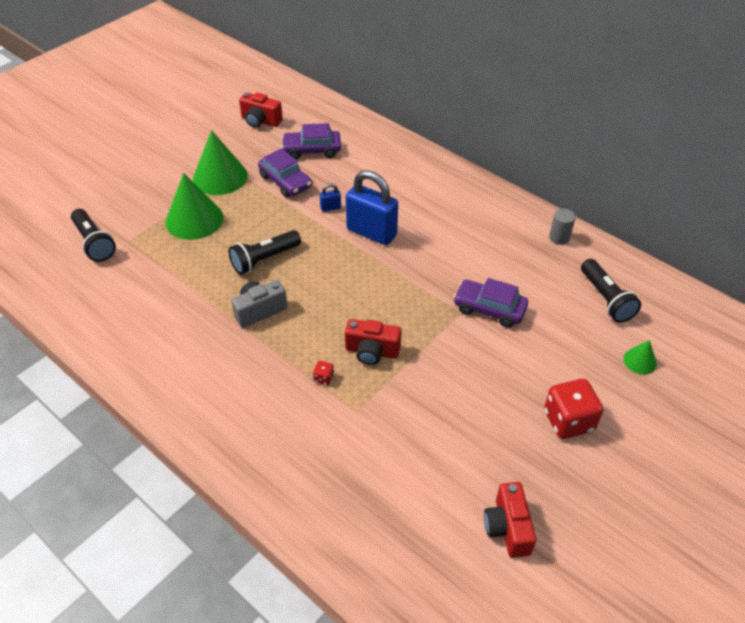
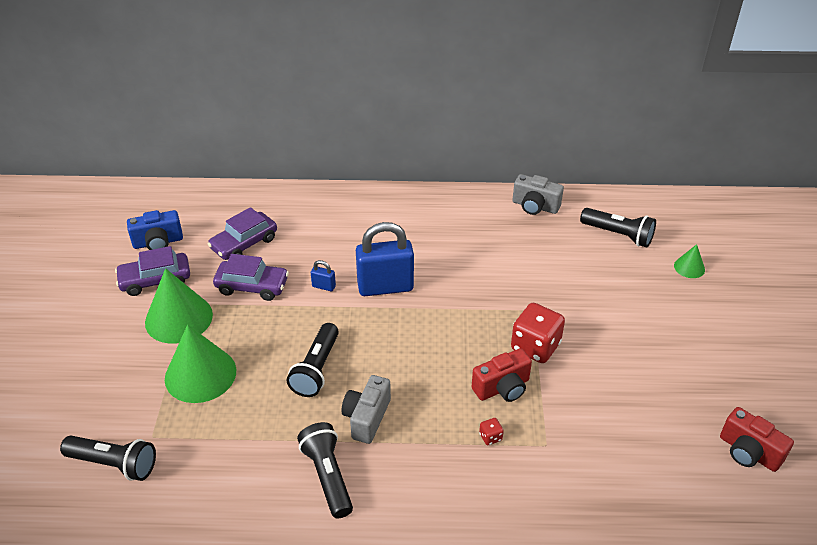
camera: 40 degrees left, 5 degrees down
(195, 330) = (327, 476): none -> black flashlight
(260, 121) = (158, 242): red camera -> blue camera
(330, 208) = (324, 286): blue padlock -> blue padlock turned 75 degrees clockwise
(489, 309) = (549, 293): purple car -> purple car (155, 280)
(559, 237) = (535, 206): grey cylinder -> grey camera
(568, 421) = (696, 343): red dice -> red dice (535, 347)

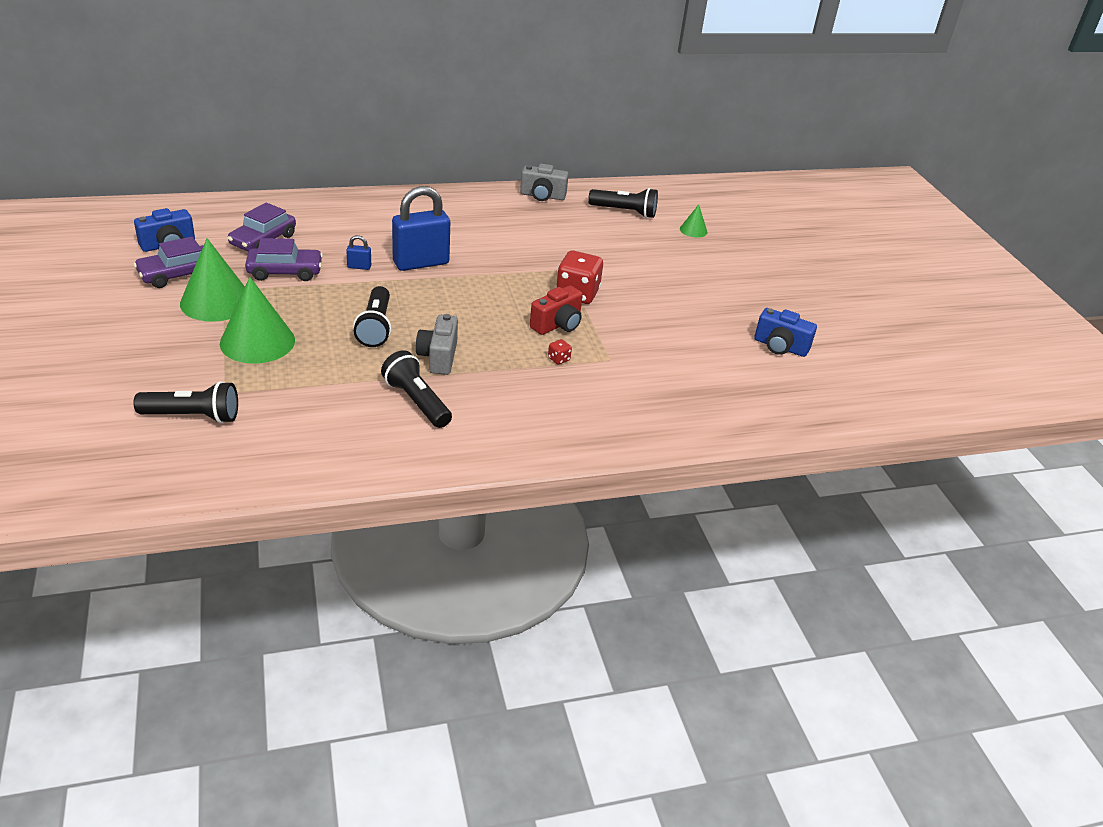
camera: 20 degrees left, 5 degrees down
(748, 452) = (780, 347): red camera -> blue camera

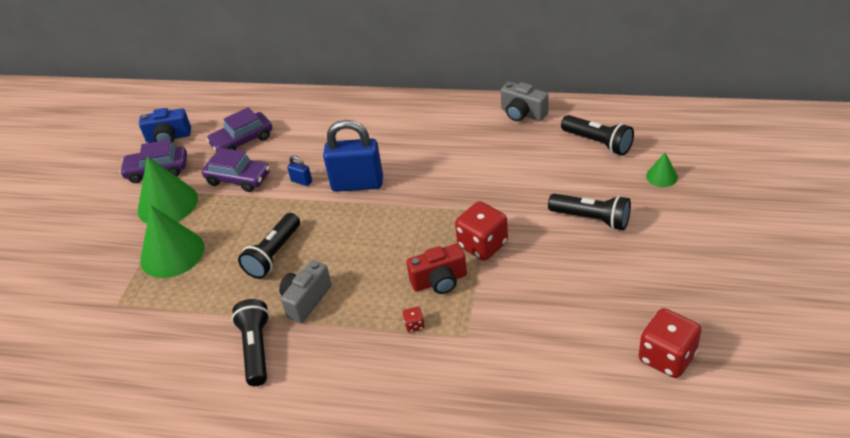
camera: 35 degrees right, 5 degrees up
(193, 416) = (80, 325): black flashlight -> black flashlight (591, 219)
(780, 347) = (667, 357): blue camera -> red dice

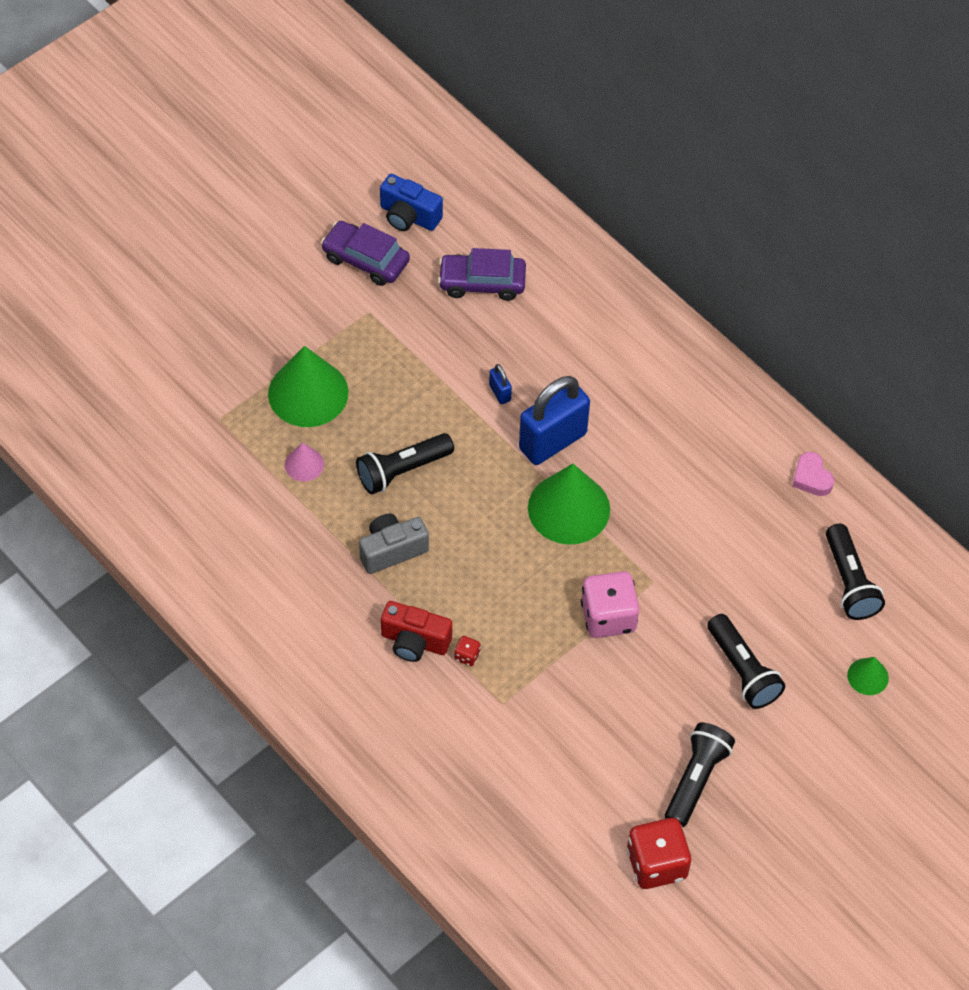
camera: 30 degrees right, 15 degrees up
(167, 204) = (345, 319): green cone -> green cone (569, 508)
(201, 292) = (304, 464): none -> pink cone
(238, 179) = (439, 338): purple car -> none
(256, 349) = (309, 571): black flashlight -> black flashlight (696, 779)
(357, 184) = (552, 441): blue padlock -> blue padlock turned 75 degrees counterclockwise
(439, 281) = (531, 626): red camera -> red camera (414, 641)
(482, 245) = (608, 617): red dice -> pink dice
(522, 114) = (811, 478): grey camera -> pink heart

